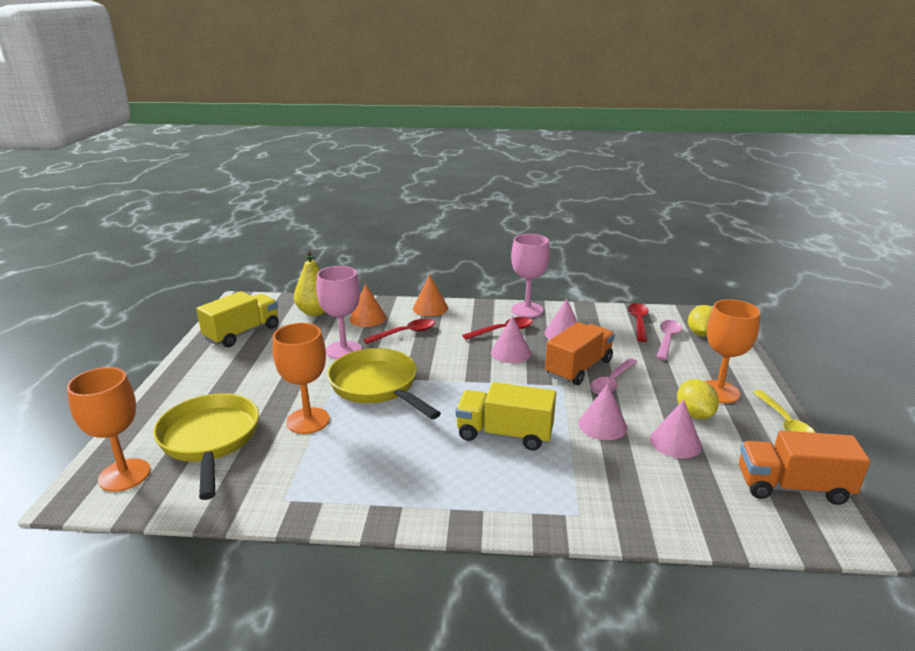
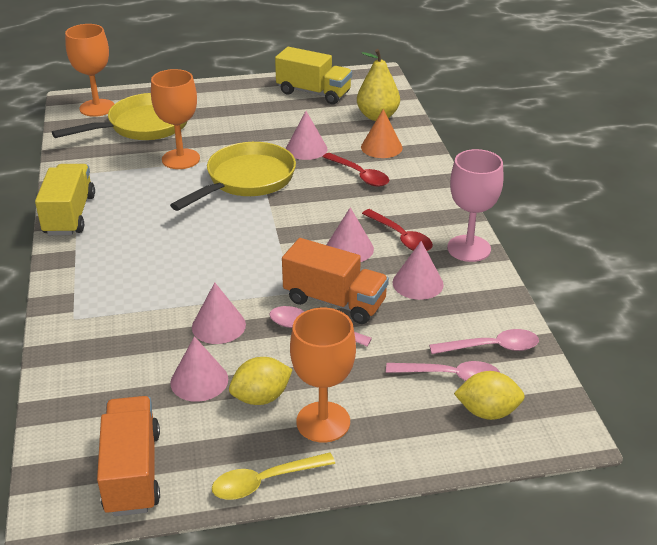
camera: 75 degrees right, 10 degrees up
(343, 350) = (306, 149): pink goblet -> pink cone
(430, 308) = (429, 180): orange cone -> none
(504, 434) = (186, 264): yellow truck -> yellow truck (69, 215)
(638, 322) = (491, 347): red spoon -> pink spoon

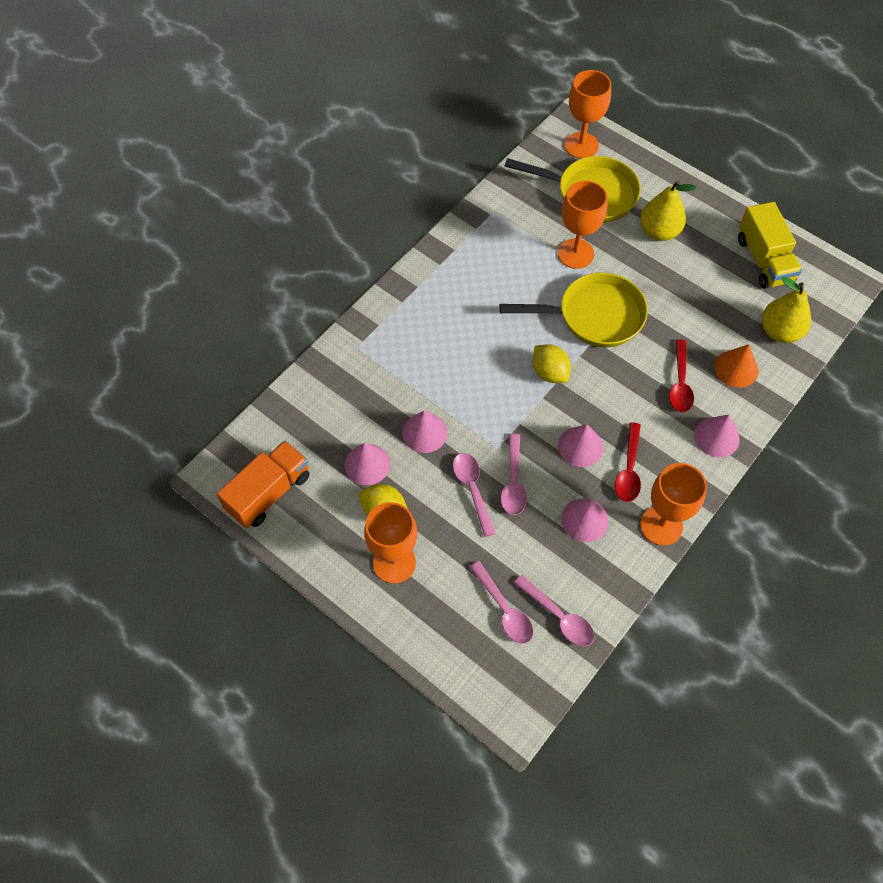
camera: 50 degrees right, 25 degrees up
(69, 215) = (446, 250): yellow truck -> none
(223, 117) = (659, 232): none -> yellow pear
(265, 481) = (320, 568): yellow spoon -> none
(306, 149) = (677, 320): pink cone -> pink cone (716, 437)
(334, 301) = (513, 481): orange truck -> pink spoon
(469, 248) = (661, 525): pink goblet -> orange goblet
(487, 412) = (490, 656): yellow lemon -> yellow lemon (549, 372)

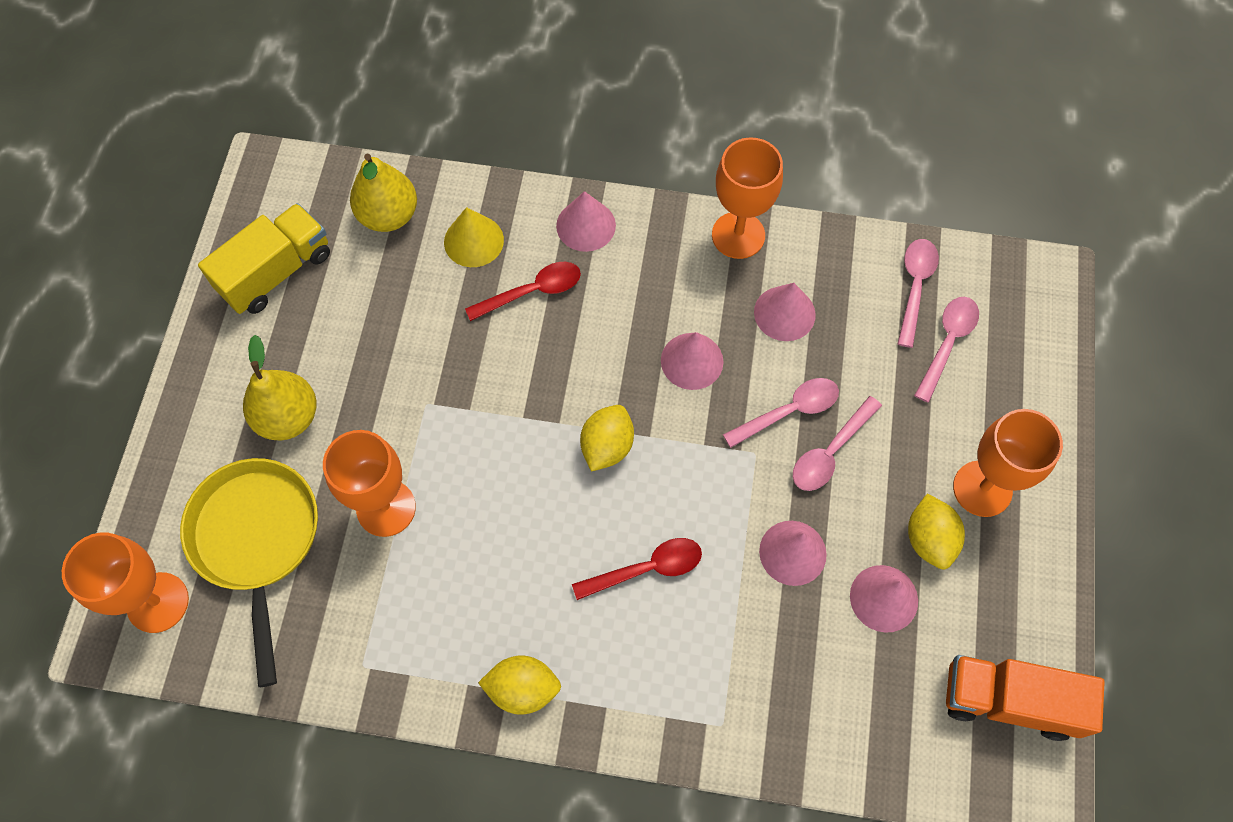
camera: 120 degrees left, 5 degrees up
(436, 271) = (522, 689): none -> yellow lemon
(594, 316) = (484, 434): yellow pan -> none
(628, 469) = (689, 296): red spoon -> red spoon (646, 569)
(736, 368) = (473, 241): orange cone -> yellow cone

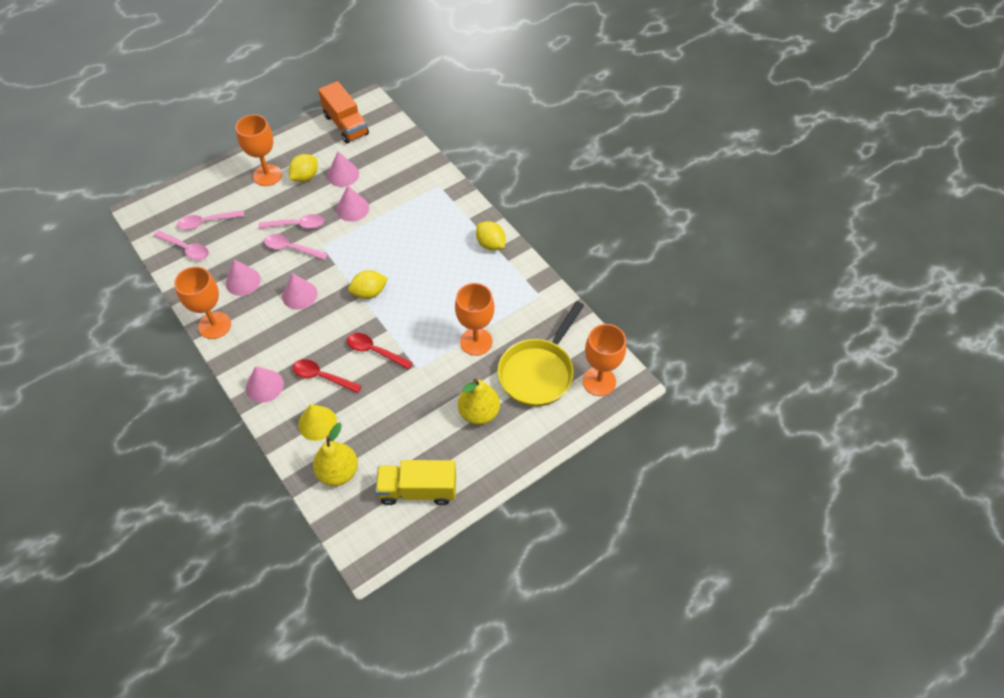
camera: 135 degrees left, 10 degrees down
(646, 569) = (406, 243): red spoon -> red spoon (375, 351)
(915, 287) = (186, 249): pink spoon -> pink spoon turned 120 degrees counterclockwise

